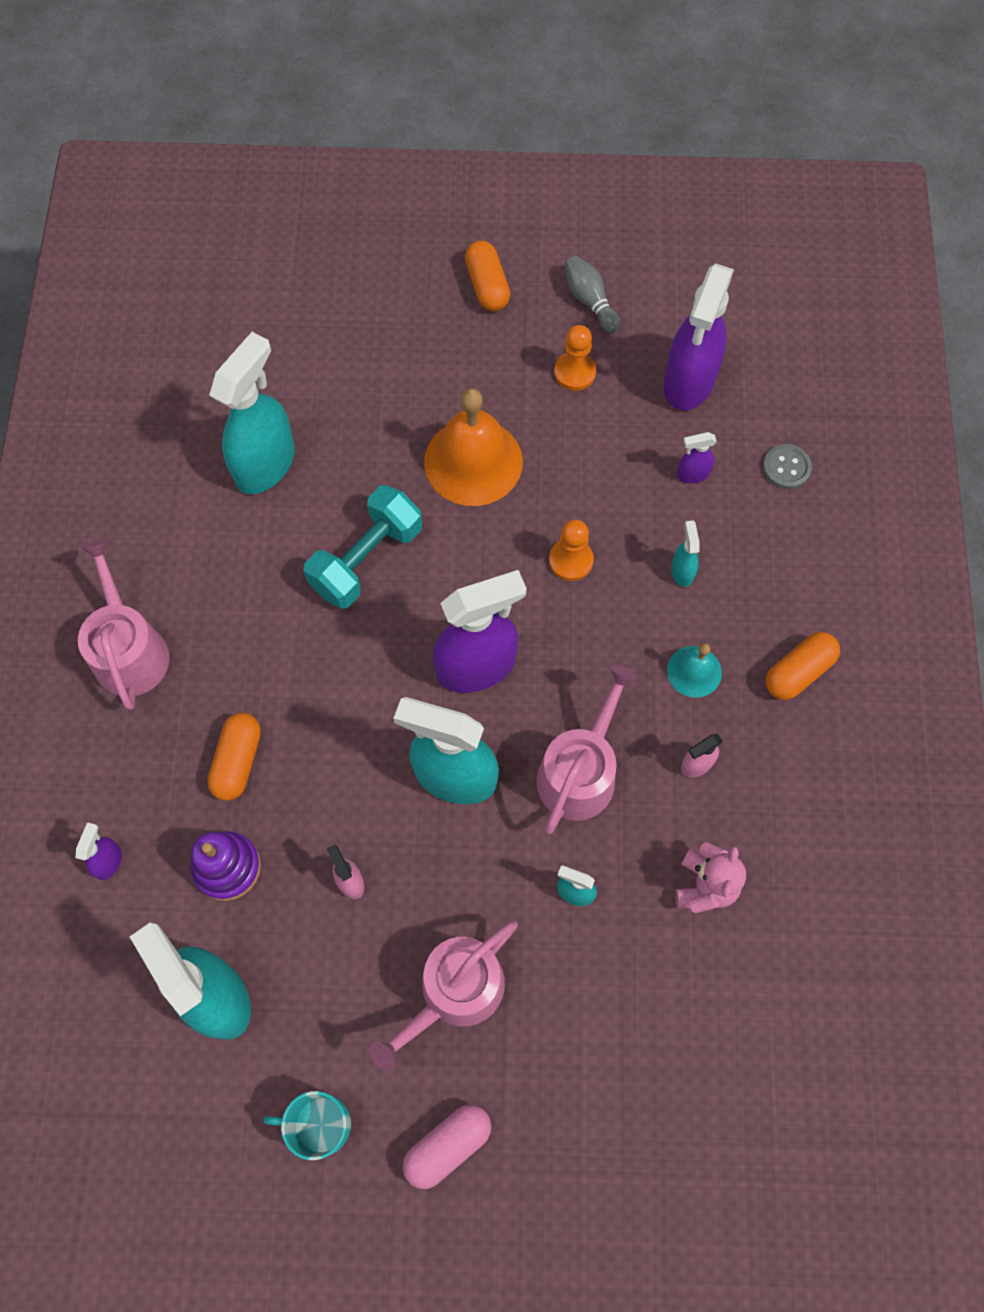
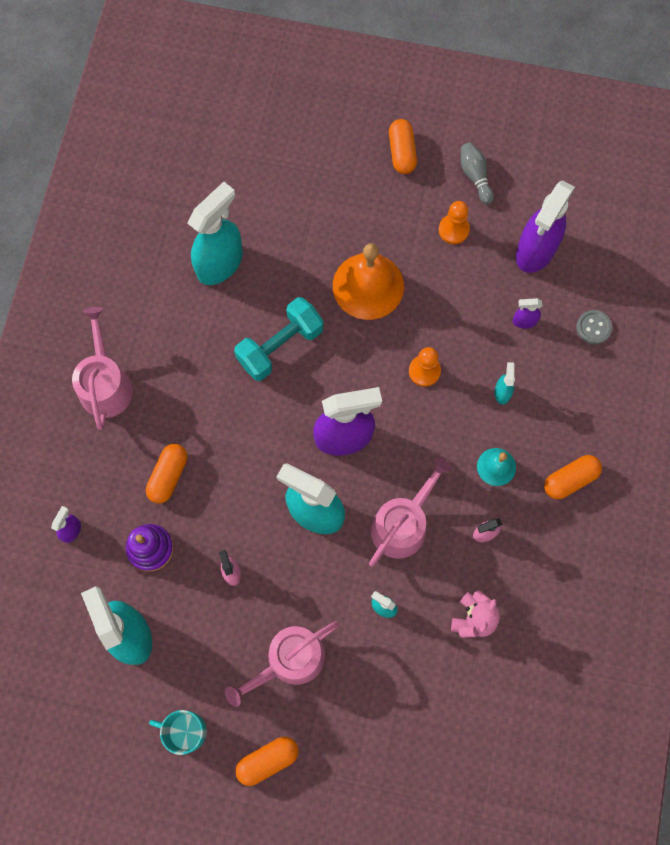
camera: 10 degrees right, 5 degrees up
(447, 1145) = (267, 760): pink capsule -> orange capsule

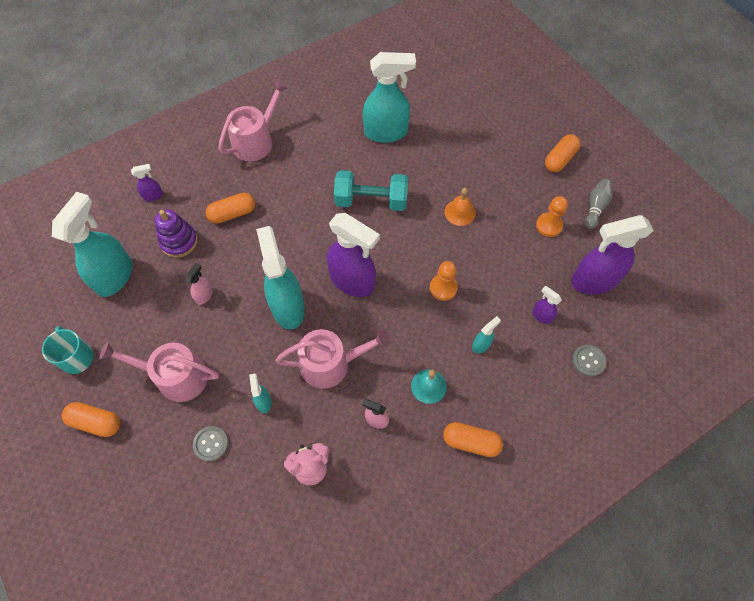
camera: 45 degrees right, 10 degrees down
(368, 286) = (460, 212): orange bell -> orange bell, size x0.52
(379, 680) = (211, 444): none -> grey button

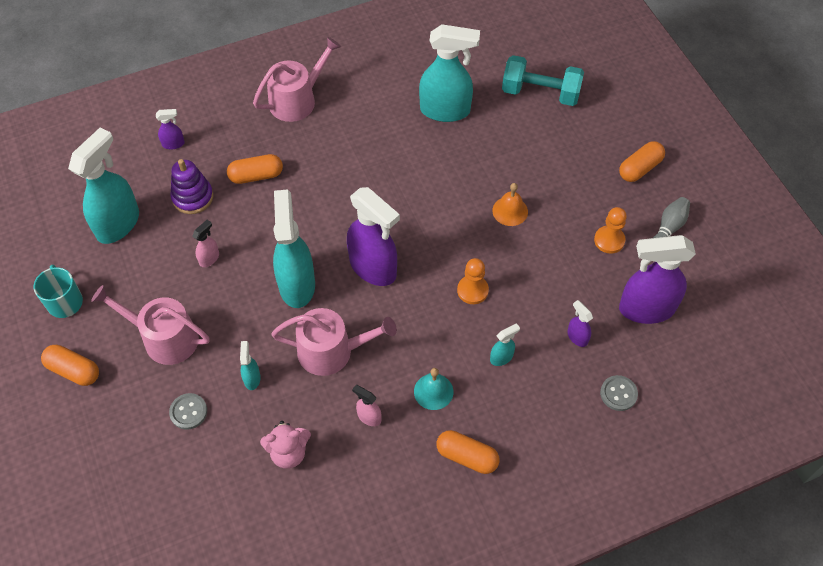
camera: 10 degrees right, 5 degrees down
(371, 201) = (412, 184): turquoise dumbbell -> turquoise dumbbell (540, 93)

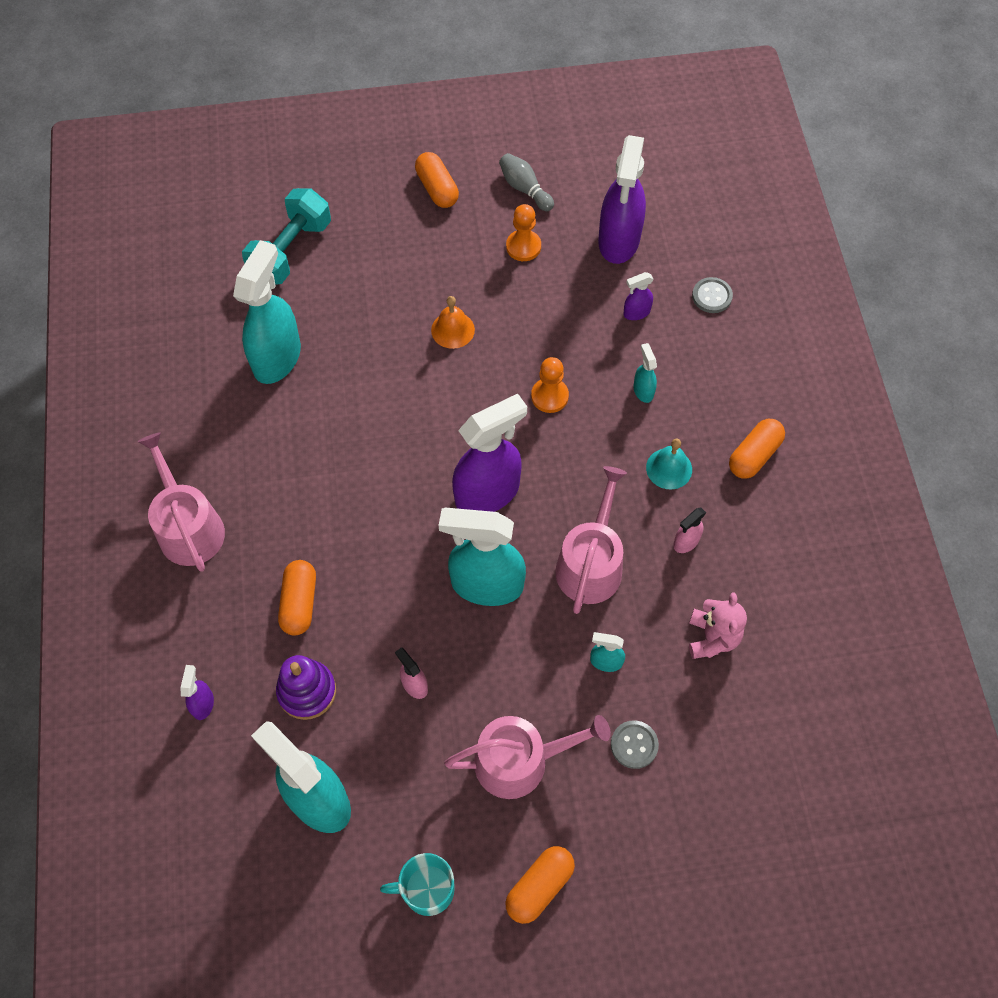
camera: 75 degrees left, 5 degrees up
(164, 338) = (520, 760): pink watering can -> pink watering can turned 135 degrees counterclockwise

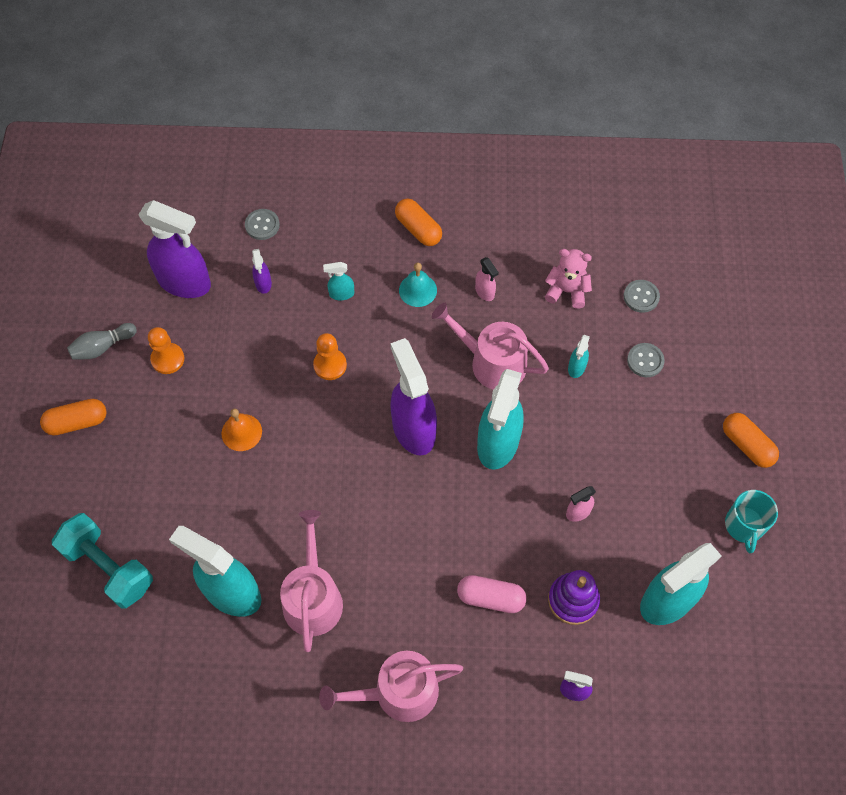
camera: 80 degrees left, 0 degrees up
(299, 603) = (491, 598): orange capsule -> pink capsule
(520, 760) = (649, 442): pink watering can -> pink watering can (313, 597)
(728, 731) = (641, 297): none -> grey button

